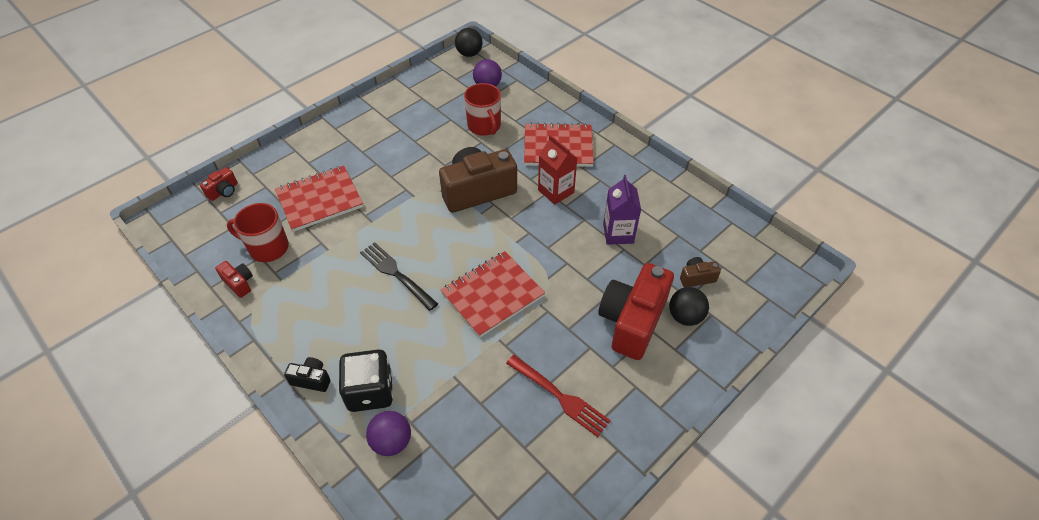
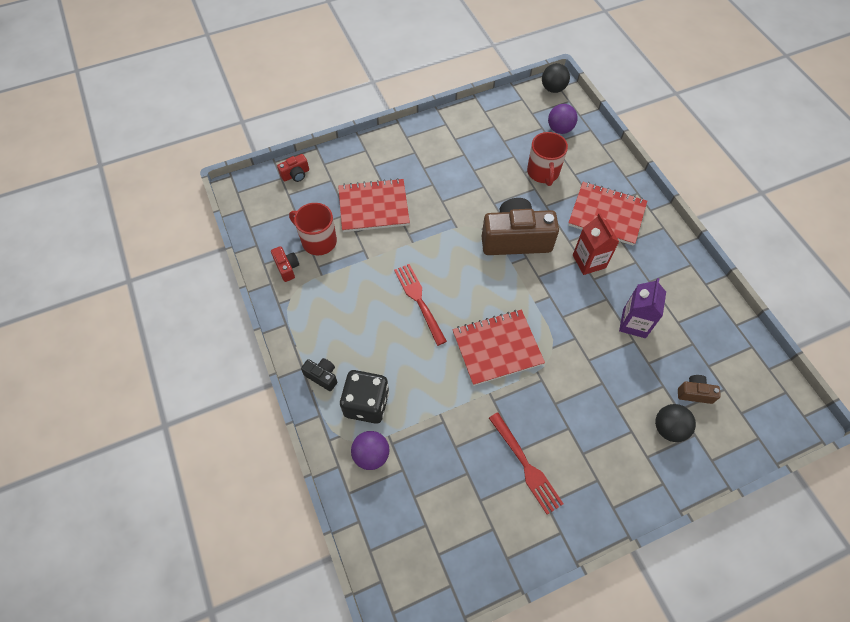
camera: 20 degrees right, 10 degrees up
(397, 274) = (419, 301): black fork -> red fork
(632, 321) = (616, 416): red camera -> none

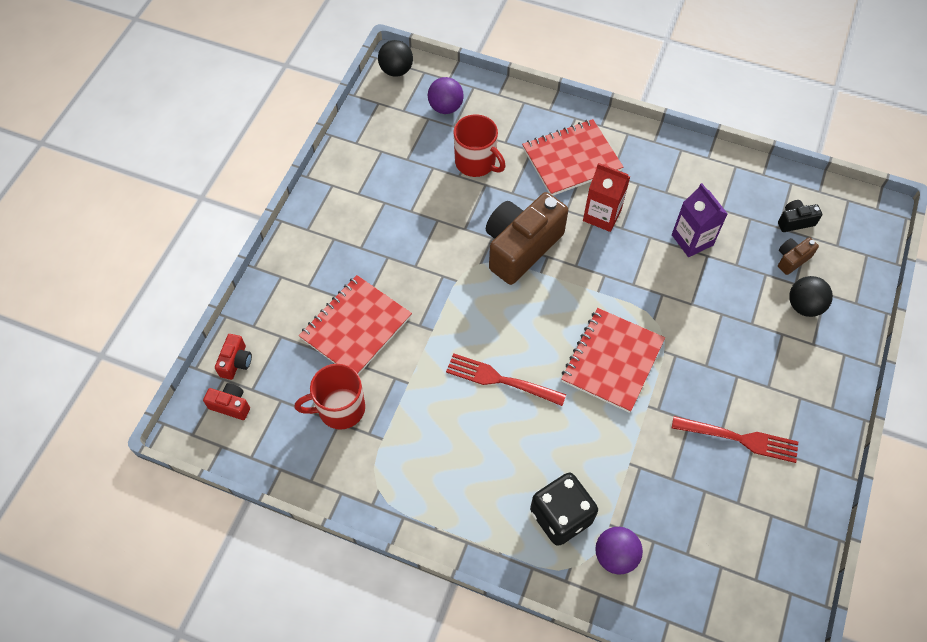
camera: 45 degrees left, 0 degrees up
(287, 267) = (339, 463): red camera -> red camera (231, 405)
(322, 376) = (494, 531): black camera -> black camera (795, 221)

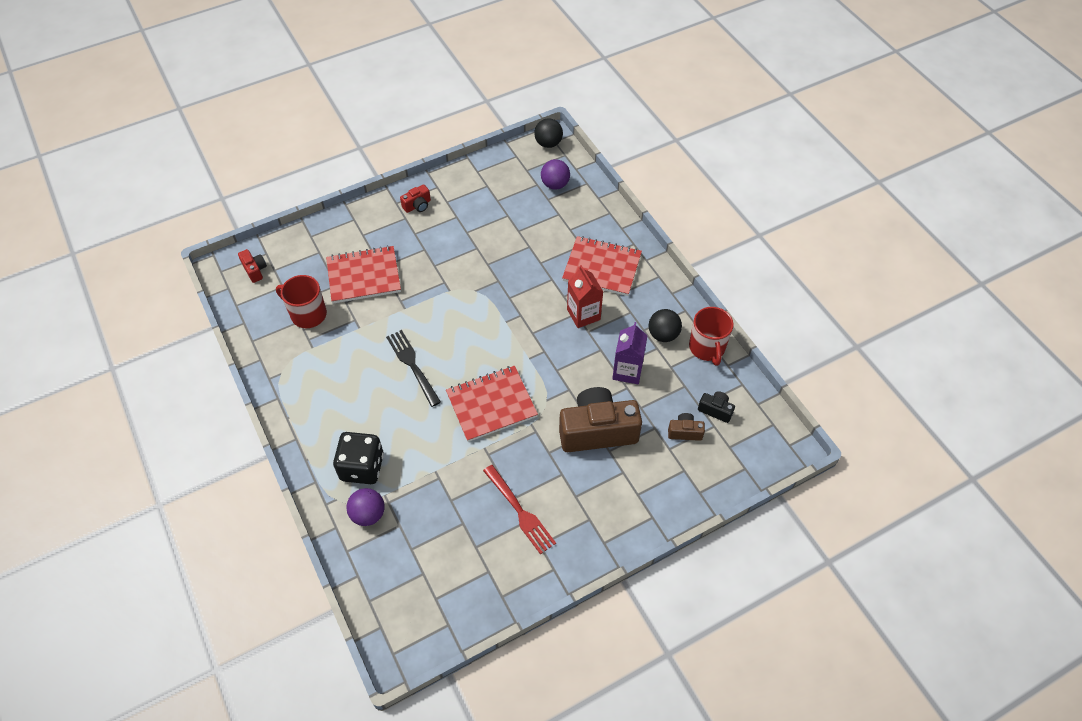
camera: 40 degrees right, 5 degrees down
(236, 362) = (281, 249): red camera -> red camera (417, 205)
(476, 162) = (538, 230): red mug -> red mug (707, 348)
(501, 380) = (413, 365): red fork -> black fork
(521, 247) = (509, 298): brown camera -> brown camera (597, 431)
(804, 306) = (659, 466): black ball -> black ball (663, 335)

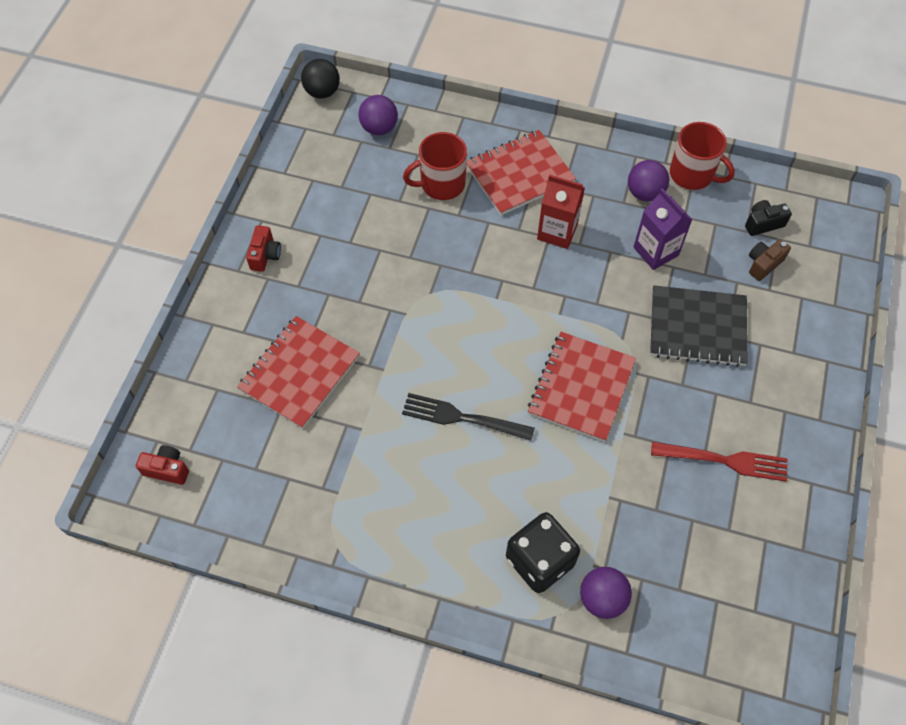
camera: 45 degrees left, 5 degrees up
(307, 314) = (288, 463): red mug -> red mug (441, 184)
(597, 431) = (697, 327): brown camera -> black notebook
(663, 335) = (644, 193): black ball -> purple ball

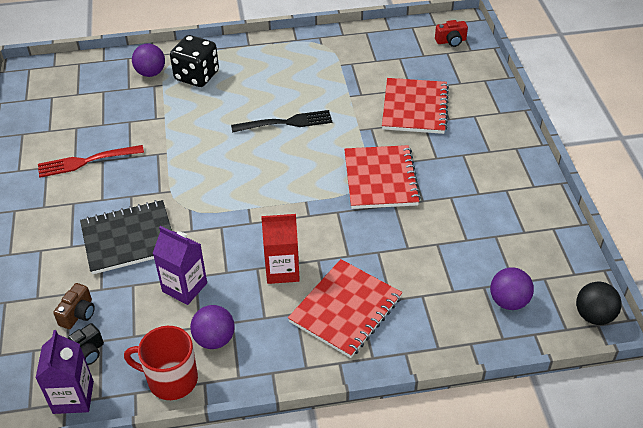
camera: 155 degrees right, 15 degrees down
(265, 255) = (506, 164): red camera -> none
(441, 184) = (411, 271): red mug -> none
(581, 388) = (209, 167): red notebook -> red notebook (380, 179)
(778, 191) = (73, 397): none -> purple carton

